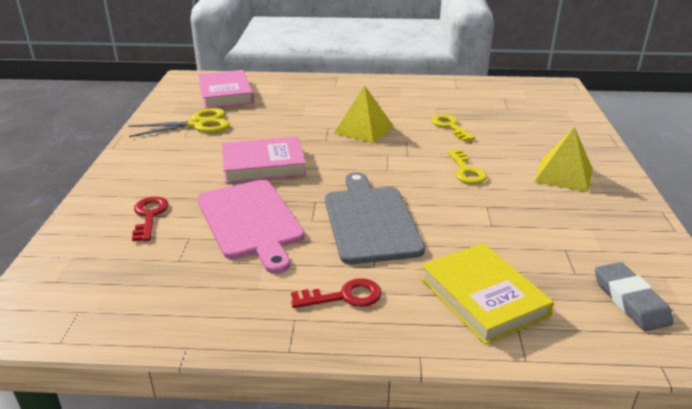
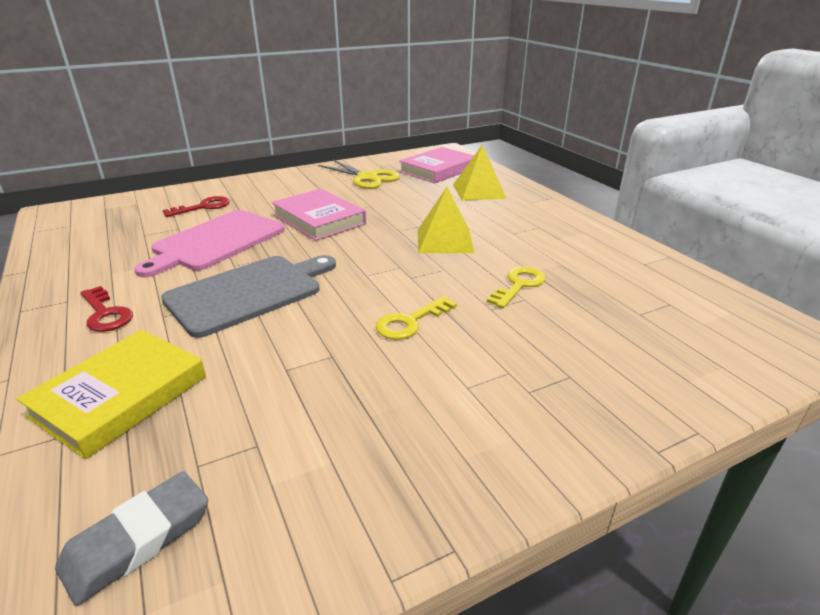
camera: 60 degrees right, 0 degrees up
(563, 175) = (480, 404): yellow pyramid -> yellow pyramid (479, 191)

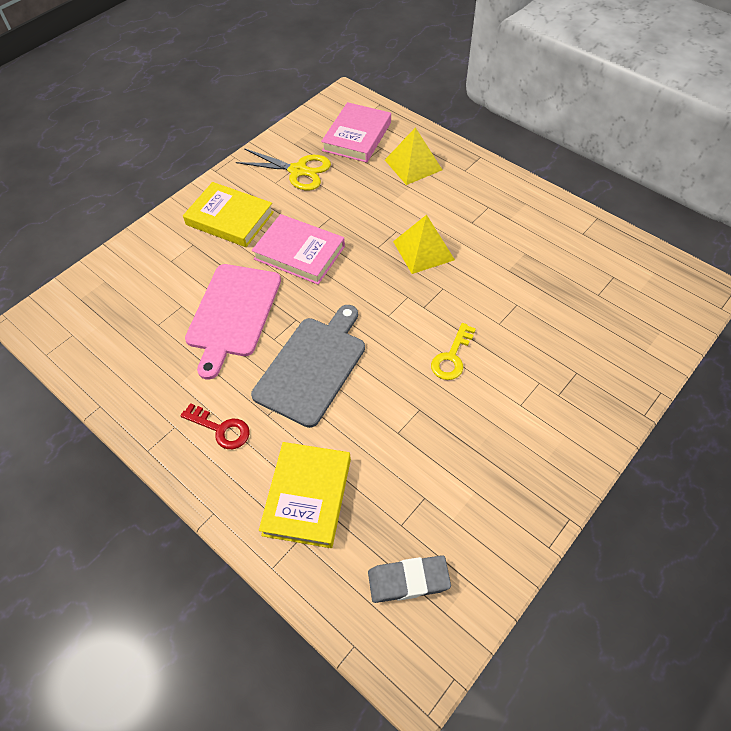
camera: 20 degrees left, 25 degrees up
(138, 540) = (408, 580): grey eraser -> grey eraser turned 60 degrees clockwise
(203, 207) = (177, 267): red key -> none
(279, 191) = (230, 218): none -> yellow book
(519, 285) = (506, 290): yellow key -> none

